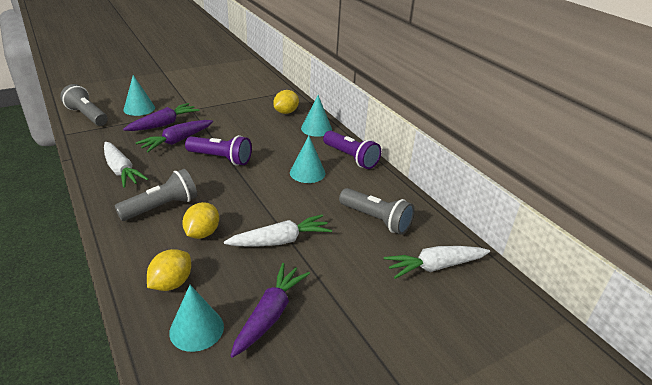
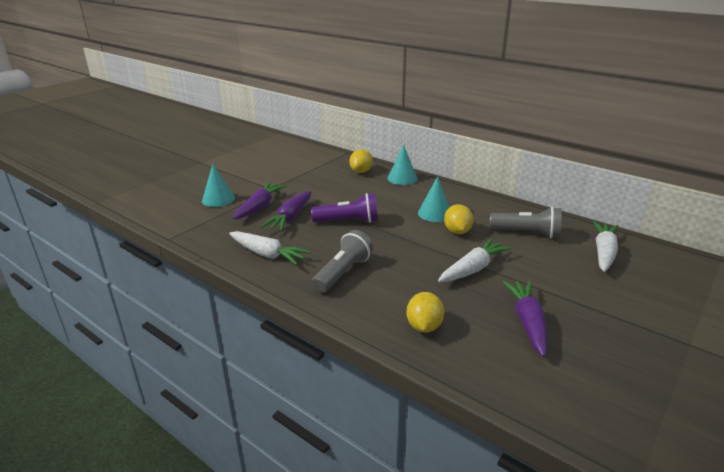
camera: 20 degrees left, 5 degrees down
(87, 116) = (171, 217): grey flashlight -> none
(196, 329) = (484, 351): turquoise cone -> none
(202, 233) = (403, 282): yellow lemon -> yellow lemon (457, 231)
(350, 158) = (456, 193): purple flashlight -> none
(435, 266) = (604, 252): white carrot -> white carrot turned 150 degrees clockwise

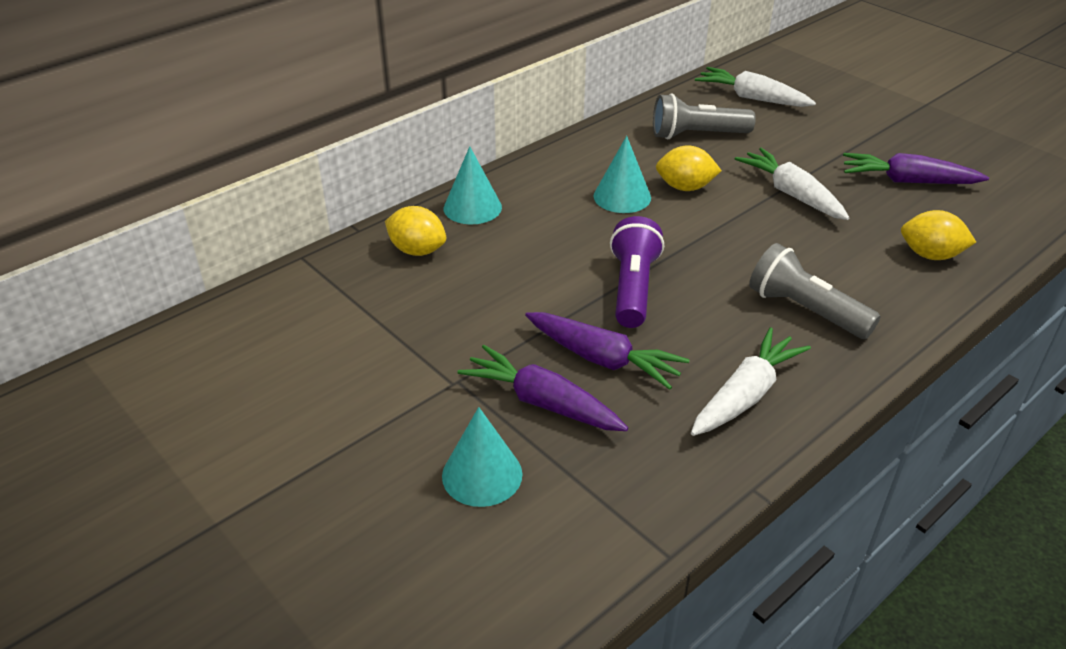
camera: 80 degrees left, 10 degrees up
(527, 233) = (697, 135): grey flashlight -> grey flashlight turned 120 degrees counterclockwise

